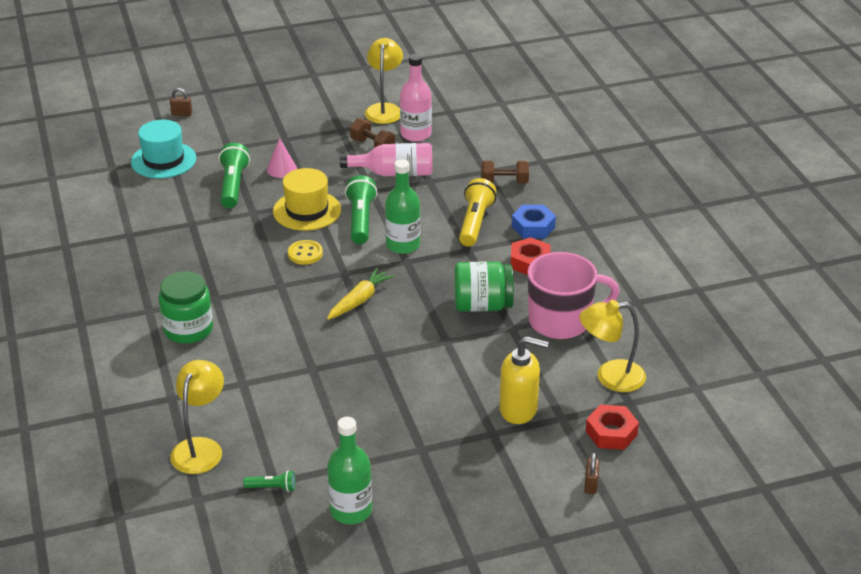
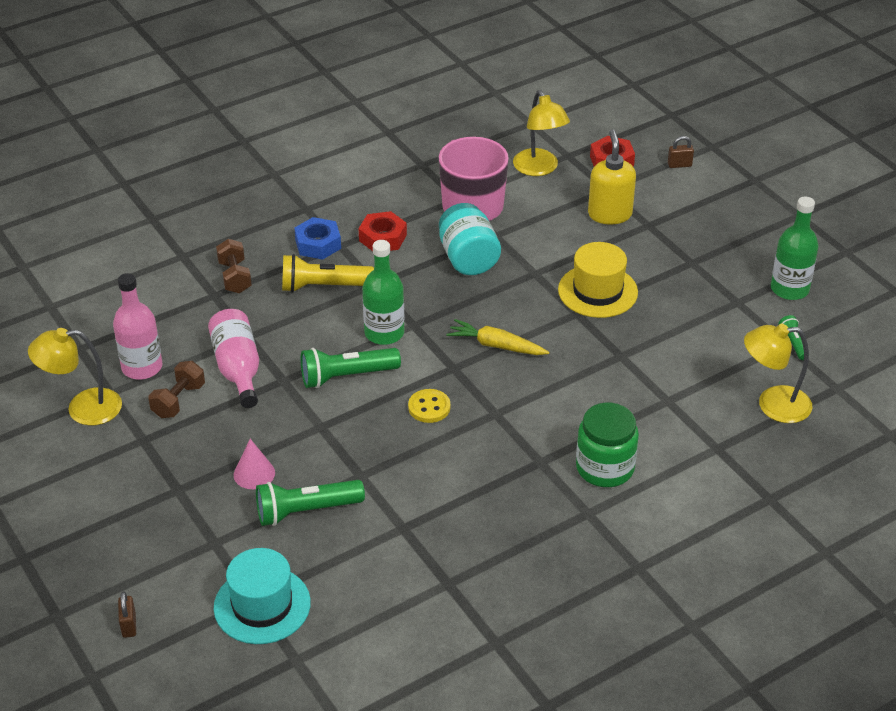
camera: 105 degrees left, 5 degrees up
(307, 210) = (341, 427): yellow hat -> yellow hat (597, 291)
(482, 305) = (468, 258): green jar -> turquoise jar

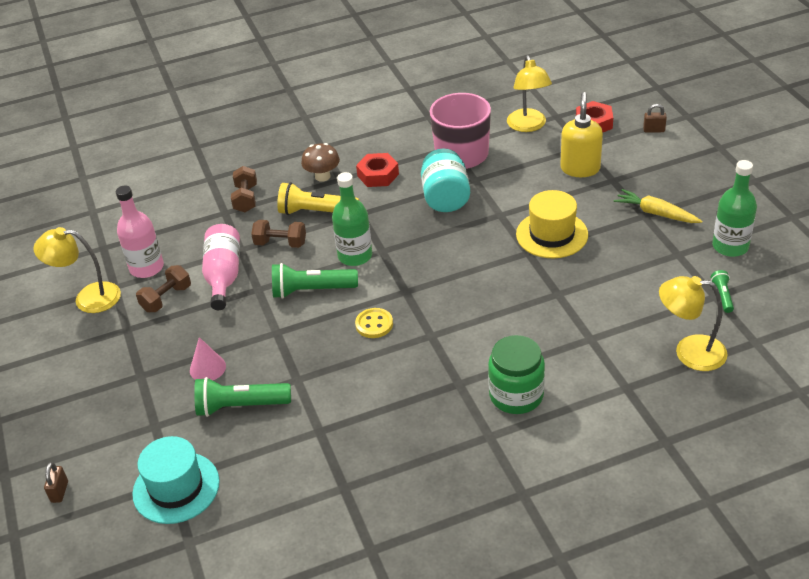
camera: 15 degrees right, 0 degrees up
(293, 326) = (280, 243): none -> brown dumbbell
(318, 244) = (322, 176): blue nut -> brown mushroom
(496, 346) = (448, 275): yellow carrot -> yellow carrot (656, 213)

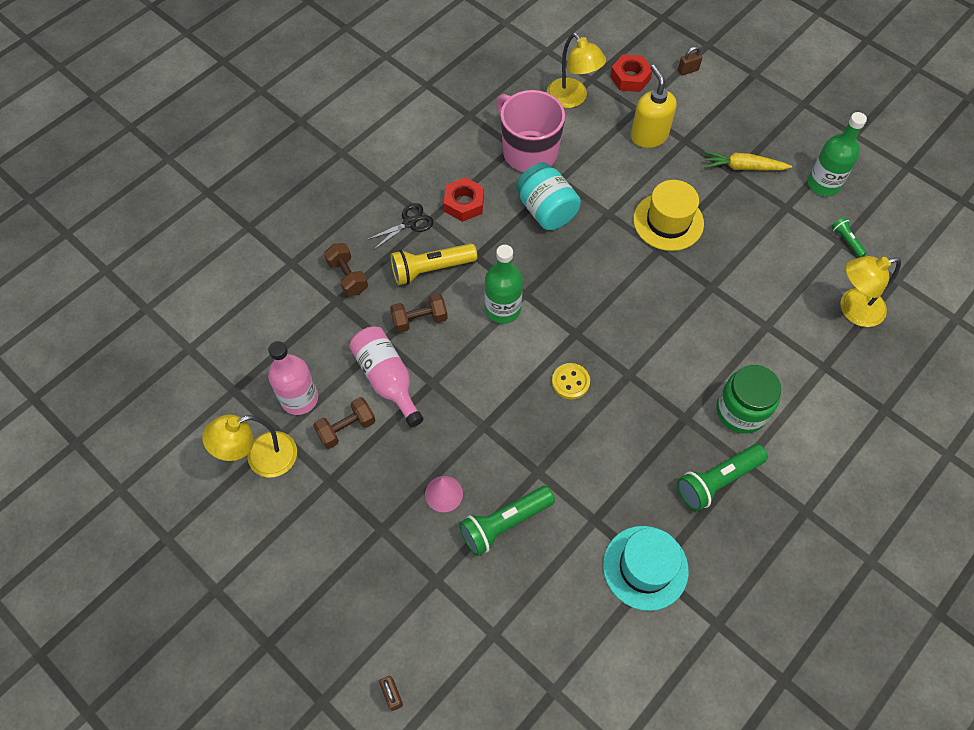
camera: 30 degrees left, 20 degrees up
(166, 298) = (346, 428): brown dumbbell -> brown dumbbell turned 45 degrees clockwise
(176, 488) = (503, 639): turquoise hat -> turquoise hat (645, 567)
(312, 290) = (487, 365): green flashlight -> green flashlight (717, 481)
(322, 176) = (409, 223): brown mushroom -> black scissors

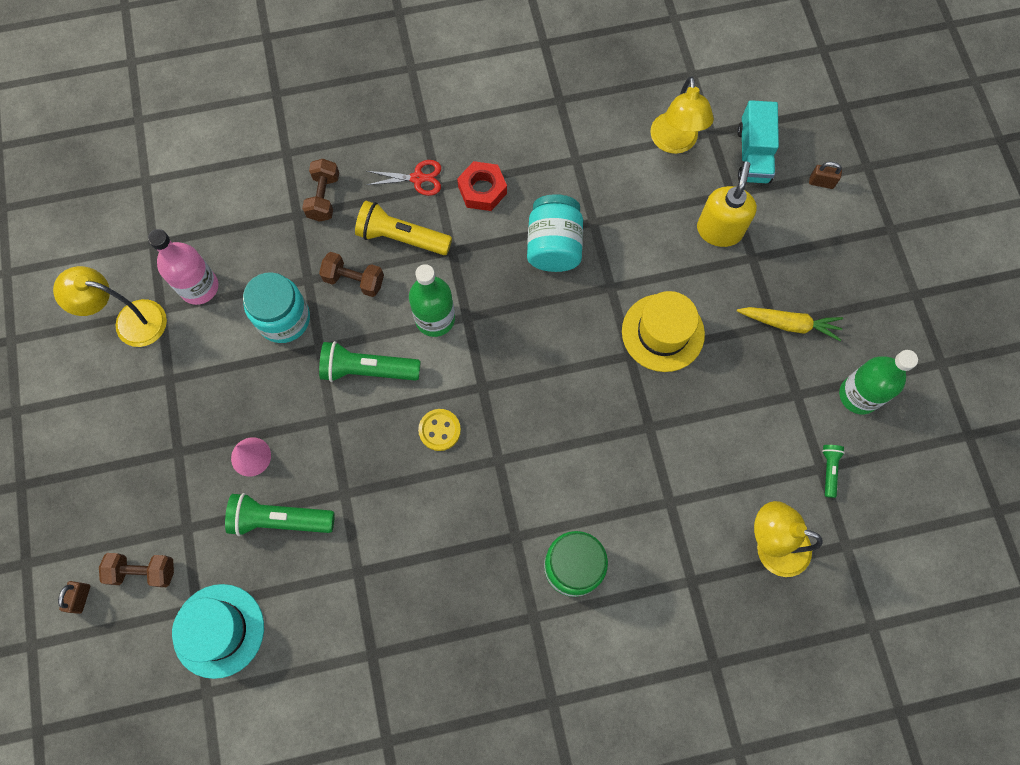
camera: 35 degrees right, 10 degrees up
(346, 428) = (217, 341): brown dumbbell -> brown dumbbell (143, 571)
(387, 379) = (284, 319): pink bottle -> turquoise jar
(409, 223) = (417, 178): black scissors -> red scissors
(528, 151) = (586, 173): pink mug -> none
(630, 78) = (753, 155): red nut -> turquoise truck
(645, 567) = (366, 646): turquoise hat -> turquoise hat (218, 630)
(717, 481) = (495, 615): green flashlight -> green flashlight (368, 370)
(743, 167) = (789, 324): yellow carrot -> yellow carrot turned 150 degrees clockwise

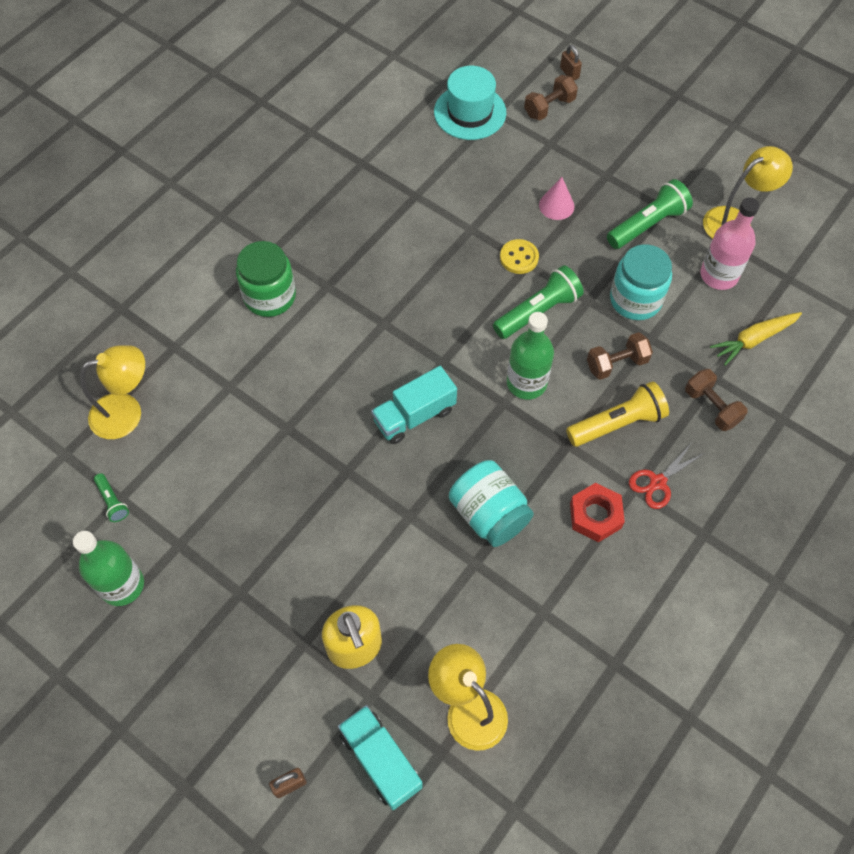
camera: 140 degrees right, 10 degrees down
(280, 519) = (497, 187): green flashlight -> green flashlight (647, 224)
(439, 430) = (445, 311): yellow button -> yellow button (519, 258)
(543, 359) = (414, 415): none -> turquoise truck
(663, 332) = (334, 510): yellow hat -> none
(789, 324) = (226, 603): yellow carrot -> yellow carrot (754, 340)

